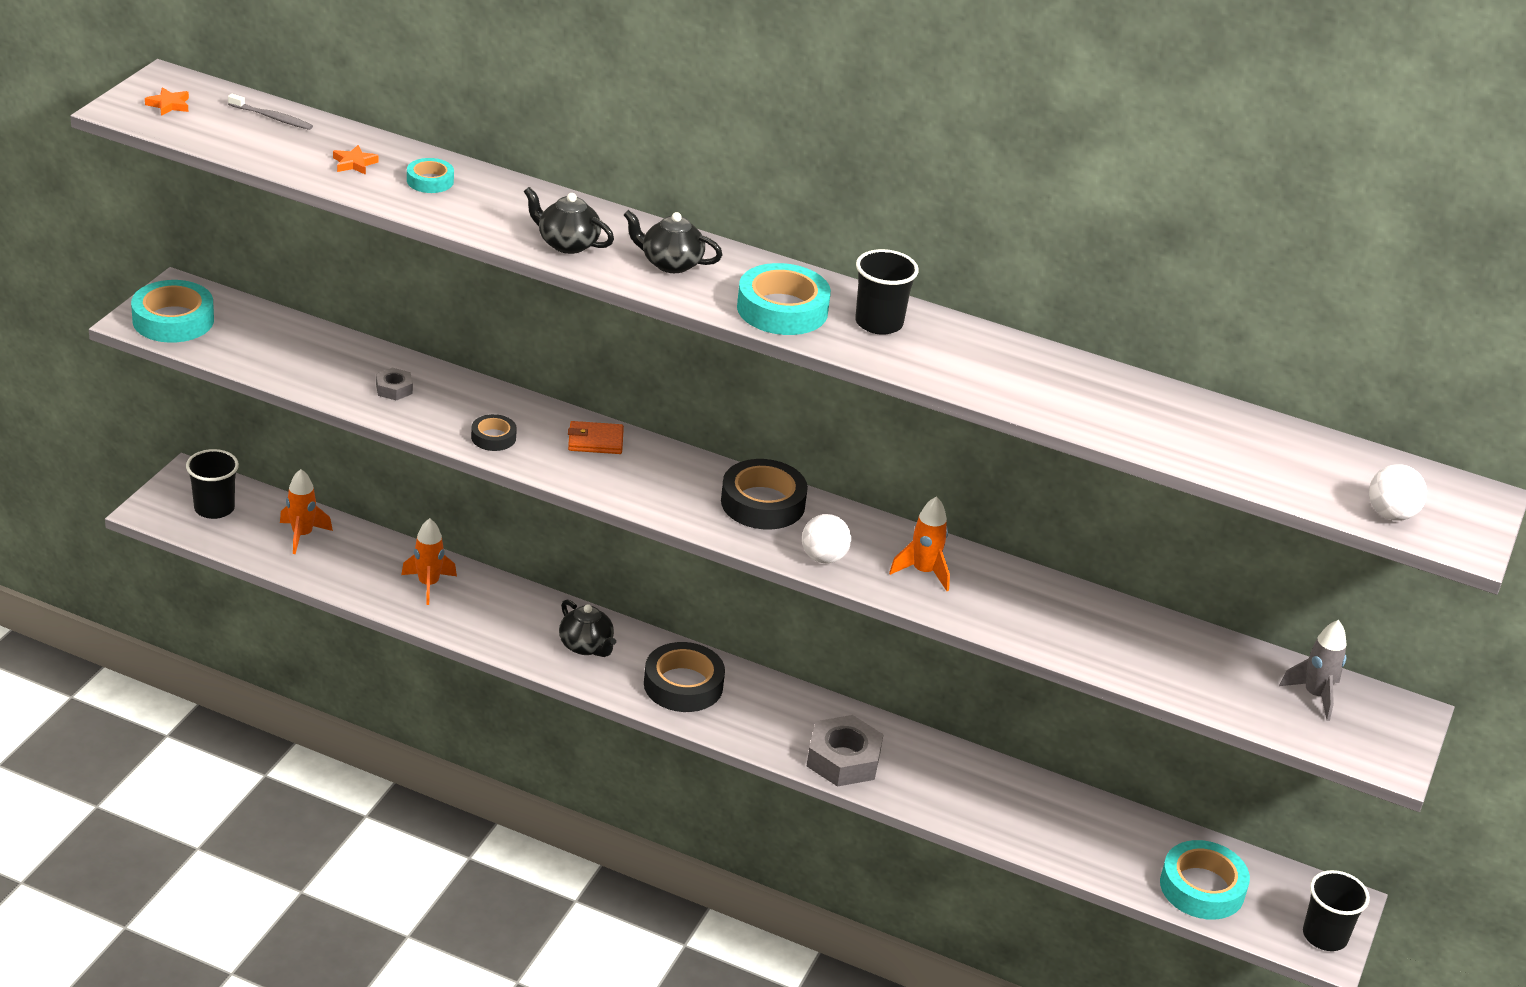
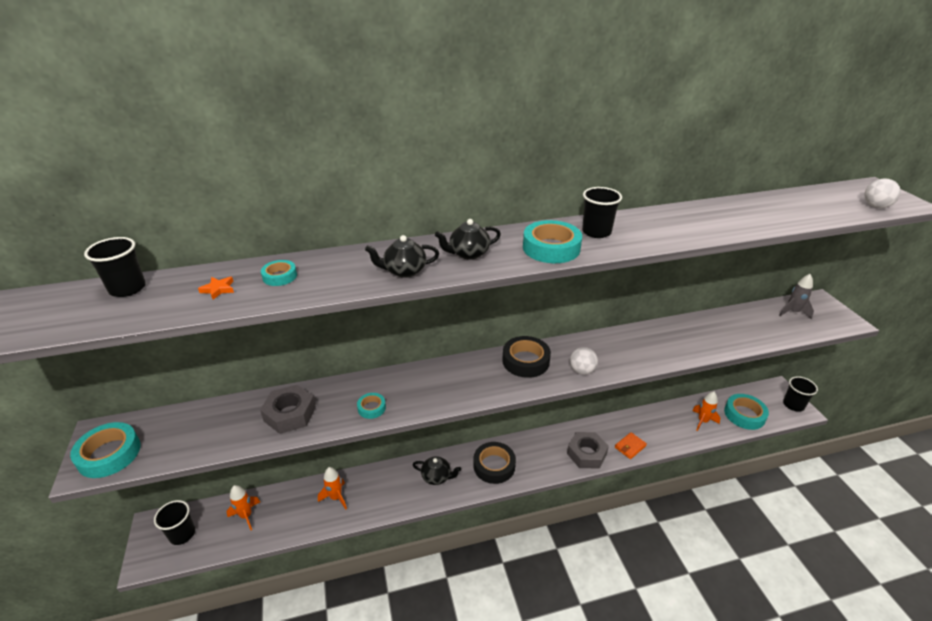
camera: 35 degrees left, 0 degrees up
(169, 105) = (35, 316): orange star -> none
(272, 117) = (127, 288): grey toothbrush -> black cup
(394, 389) = (290, 414): grey nut -> grey nut, size x2.00
(493, 437) = (371, 408): black tape -> turquoise tape
(595, 441) = (420, 378): orange wallet -> orange wallet (630, 447)
(923, 572) = (622, 351): orange rocket -> orange rocket (702, 421)

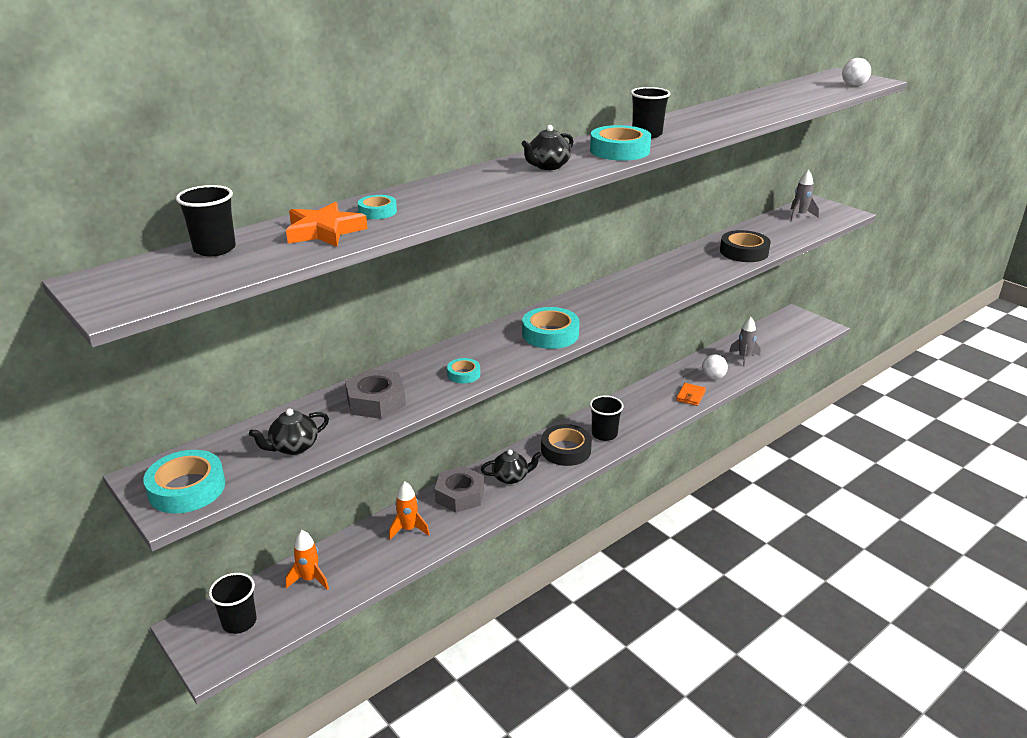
camera: 25 degrees left, 5 degrees down
(218, 289) = (324, 231): orange star -> orange star, size x2.06
(404, 271) = (502, 187): black teapot -> black teapot (293, 447)
(525, 361) = (589, 302): black tape -> black tape (744, 252)
(582, 370) = (649, 297): white ball -> white ball (713, 377)
(586, 454) = (653, 413): grey nut -> grey nut (460, 495)
(702, 421) = (744, 357): orange rocket -> grey rocket
(744, 415) = (777, 342): turquoise tape -> turquoise tape (550, 334)
(793, 405) = (814, 324): black cup -> black cup (604, 434)

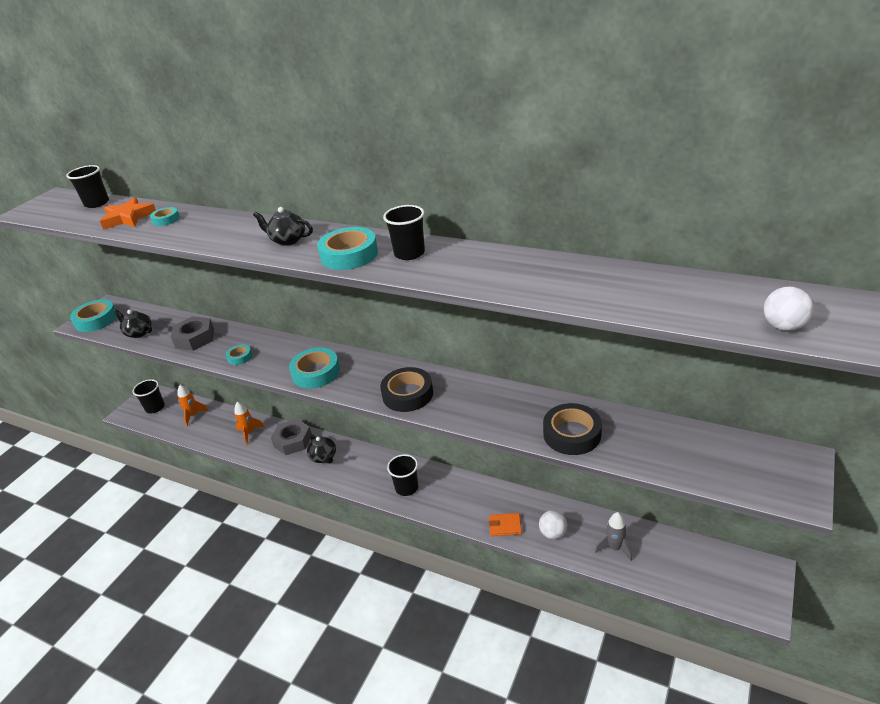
camera: 70 degrees right, 5 degrees up
(566, 450) = (372, 473): black tape -> black tape (407, 394)
(800, 215) = (735, 454): grey rocket -> none

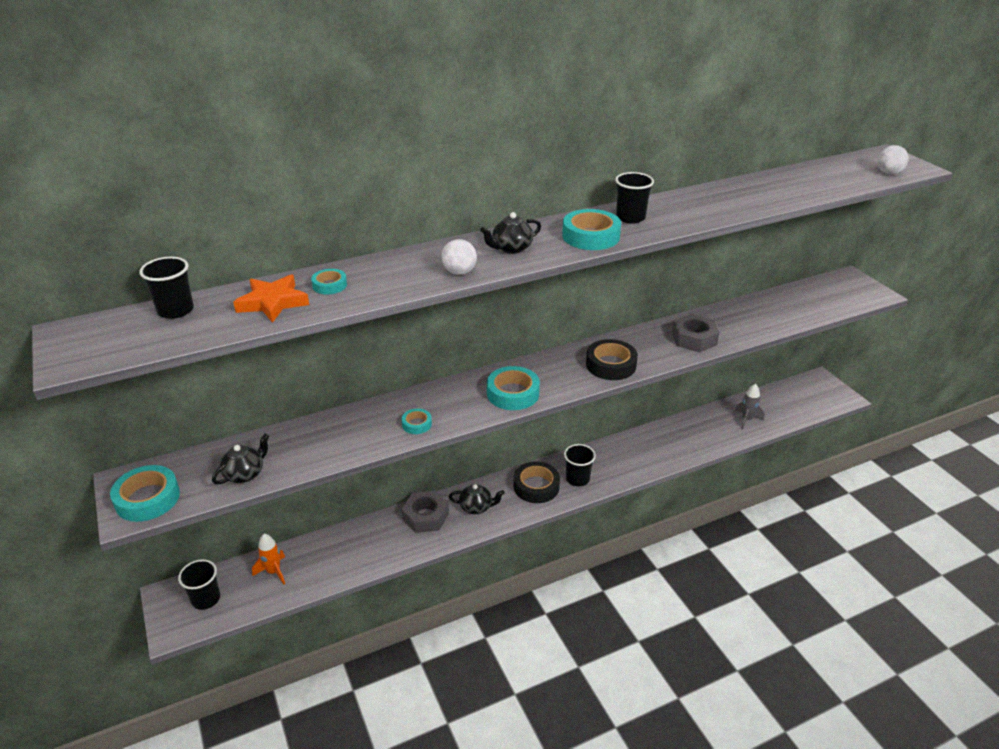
camera: 55 degrees left, 0 degrees up
(138, 333) = (245, 474): black teapot -> black teapot turned 150 degrees clockwise
(195, 338) = (331, 439): grey nut -> grey nut (694, 338)
(249, 433) = (370, 541): orange rocket -> none
(505, 526) = (676, 453): orange wallet -> none
(553, 533) = (706, 436): white ball -> white ball (459, 272)
(572, 434) = (744, 327): black tape -> black tape (536, 486)

